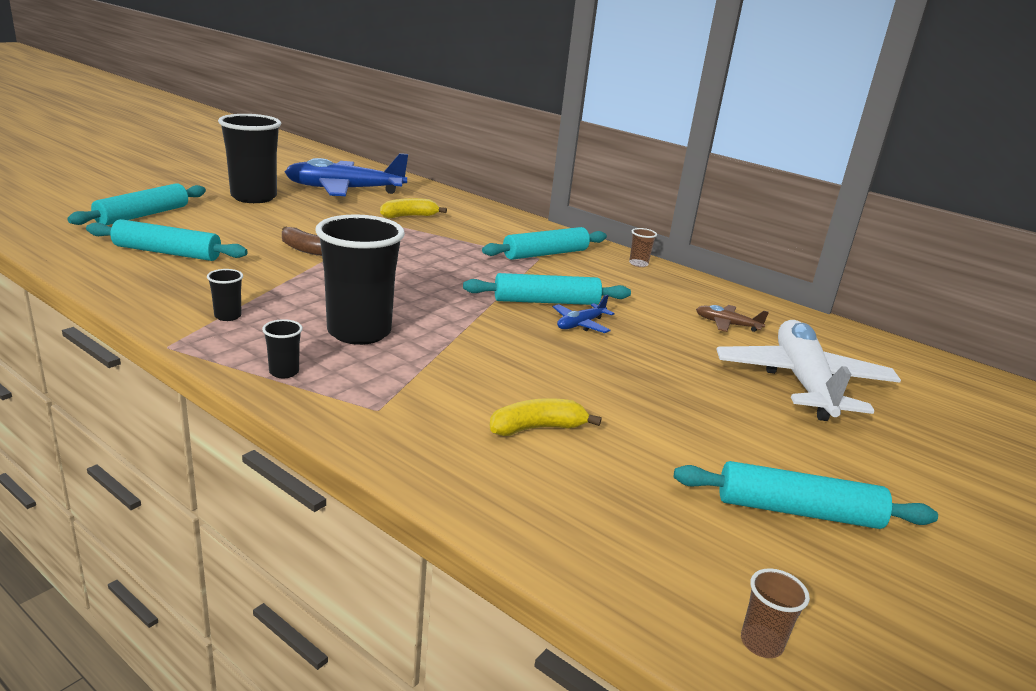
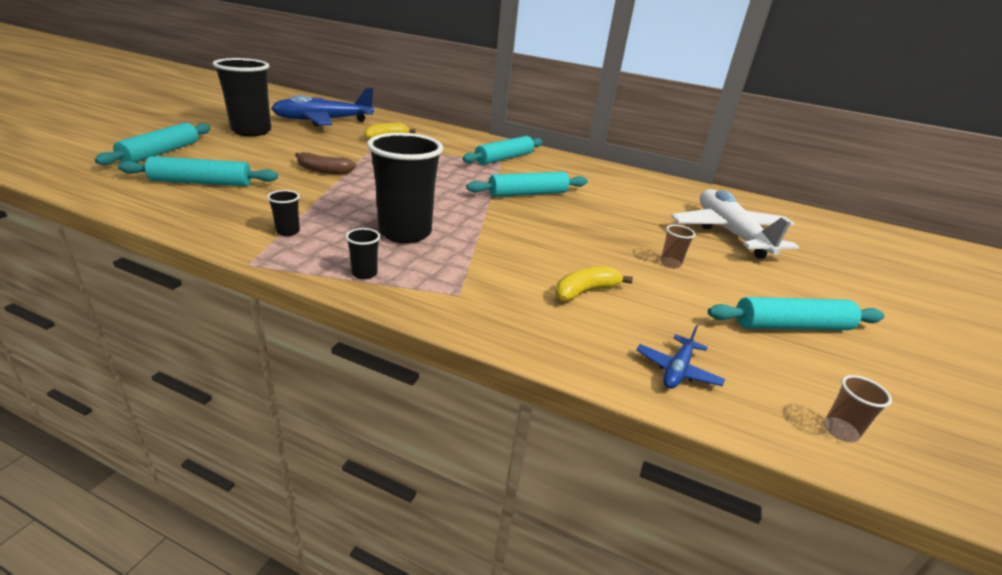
camera: 15 degrees left, 5 degrees up
(580, 324) = (562, 208): blue plane -> blue plane (677, 370)
(638, 264) = (571, 160): brown cup -> brown cup (670, 263)
(727, 324) = (656, 198): brown plane -> none

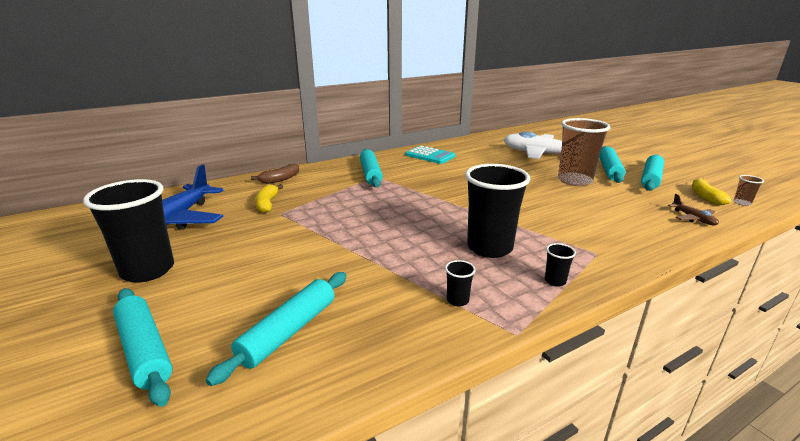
camera: 50 degrees left, 5 degrees down
(323, 171) = (323, 253): brown banana -> brown banana (280, 179)
(528, 194) = (447, 186): turquoise rolling pin -> turquoise rolling pin (609, 170)
(585, 291) = (603, 213): yellow banana -> yellow banana (705, 197)
(599, 174) = (430, 155): none -> turquoise calculator
(670, 263) = (574, 181): brown cup -> brown cup, size x2.45
(677, 370) = (693, 218): blue plane -> brown plane

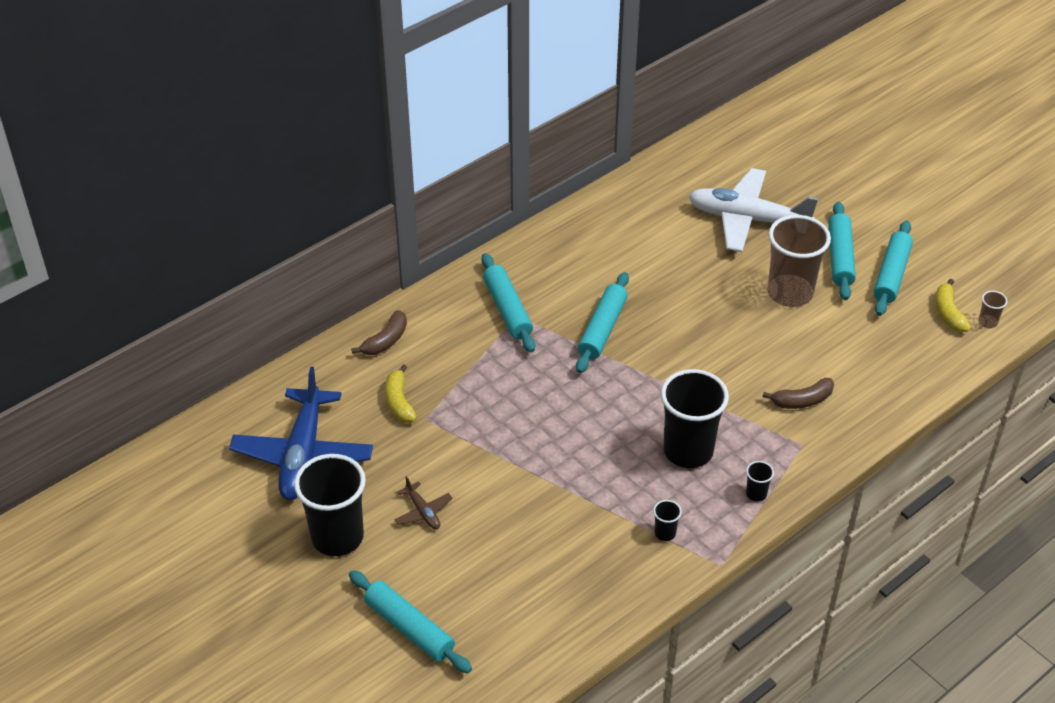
camera: 10 degrees left, 20 degrees up
(289, 331) = (523, 591): turquoise rolling pin -> turquoise rolling pin (602, 329)
(430, 155) = (580, 244): turquoise calculator -> none
(592, 228) = (802, 400): none -> brown banana
(693, 218) = (920, 364): brown plane -> brown plane (423, 512)

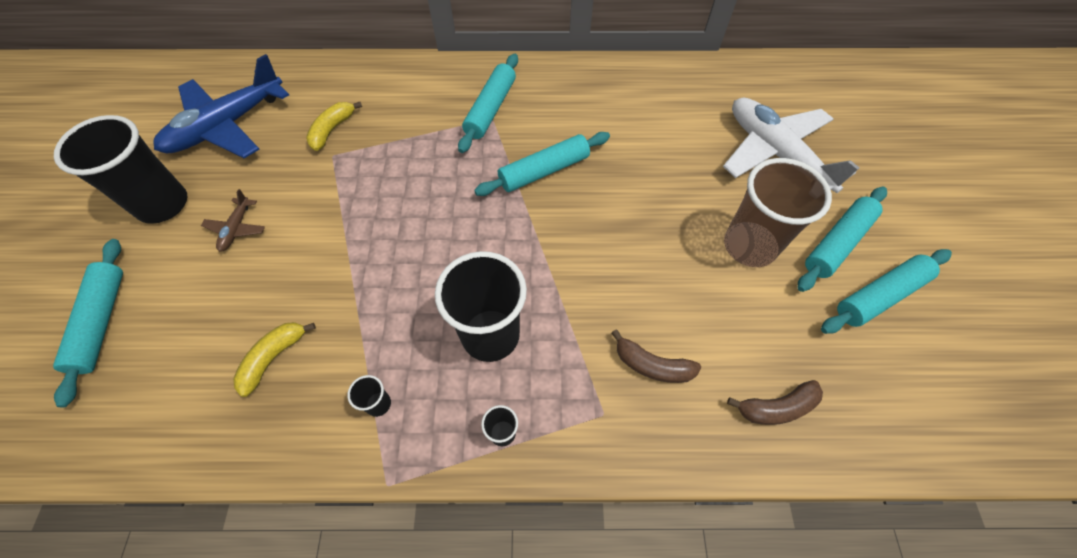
camera: 40 degrees right, 15 degrees up
(385, 341) = (380, 79): brown banana -> brown banana (776, 407)
(948, 313) = (913, 382): yellow banana -> yellow banana (274, 357)
(987, 322) = (956, 427): brown cup -> none

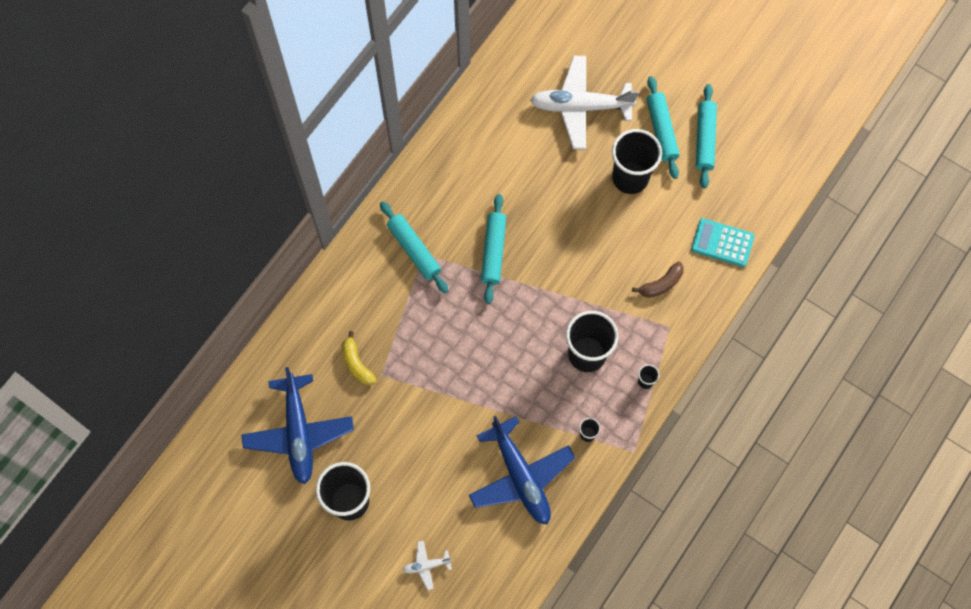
camera: 55 degrees left, 10 degrees up
(101, 322) = (426, 565): turquoise rolling pin -> white plane
(237, 228) = (406, 461): brown plane -> none
(274, 357) = (520, 476): yellow banana -> blue plane
(749, 246) = (630, 178): brown cup -> black cup
(776, 407) = (722, 243): brown banana -> turquoise calculator

